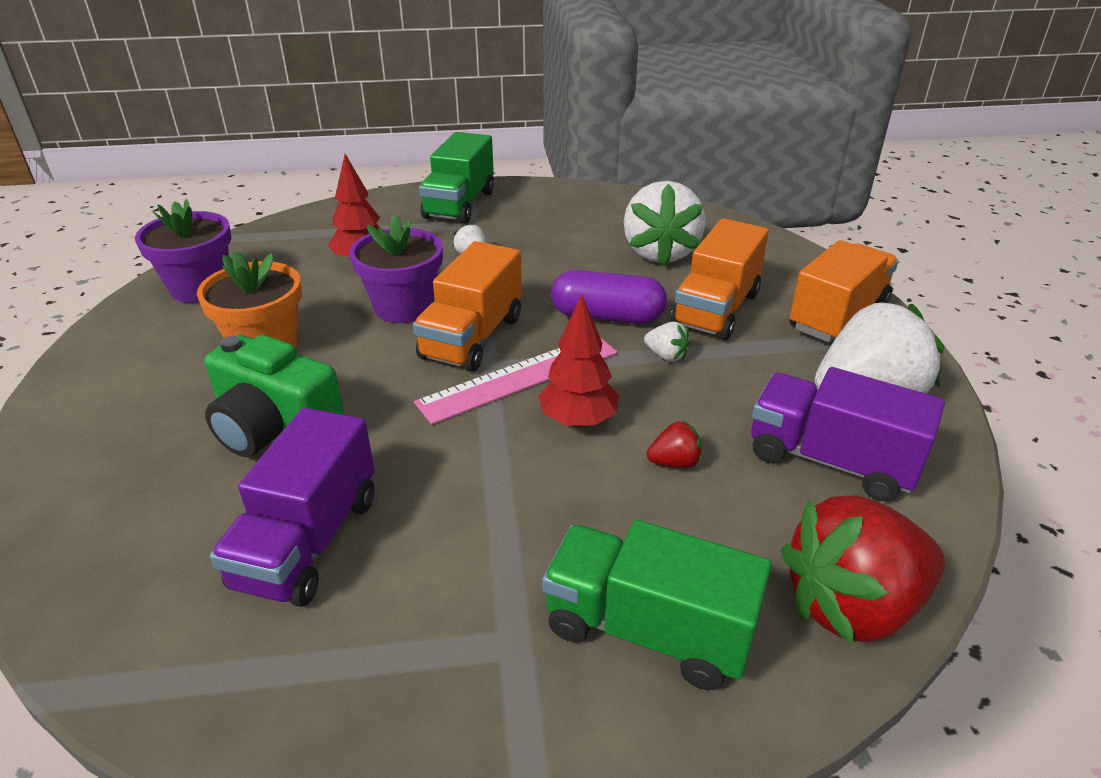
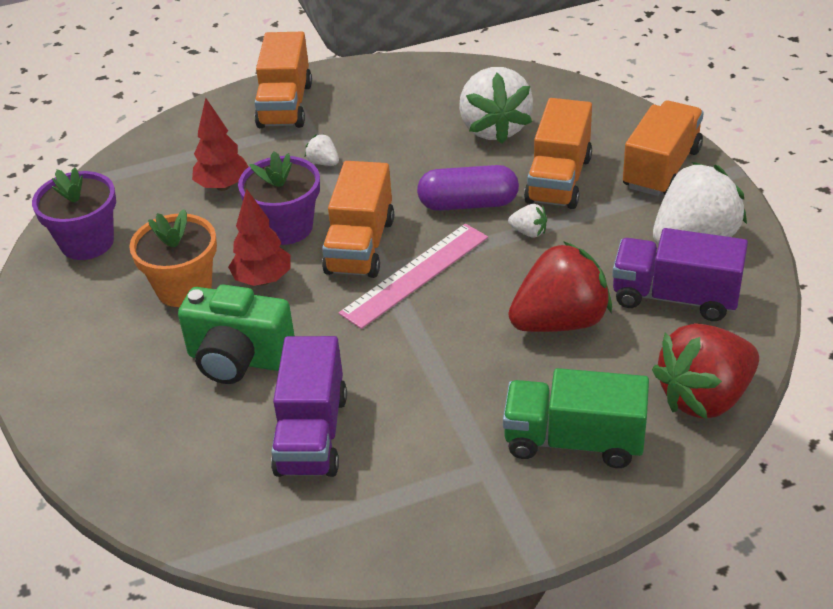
camera: 10 degrees left, 5 degrees up
(459, 205) = (285, 105): green truck -> orange truck
(578, 421) = (476, 303): red tree -> red tree (263, 280)
(674, 462) = (560, 322): red strawberry -> red strawberry, size x2.40

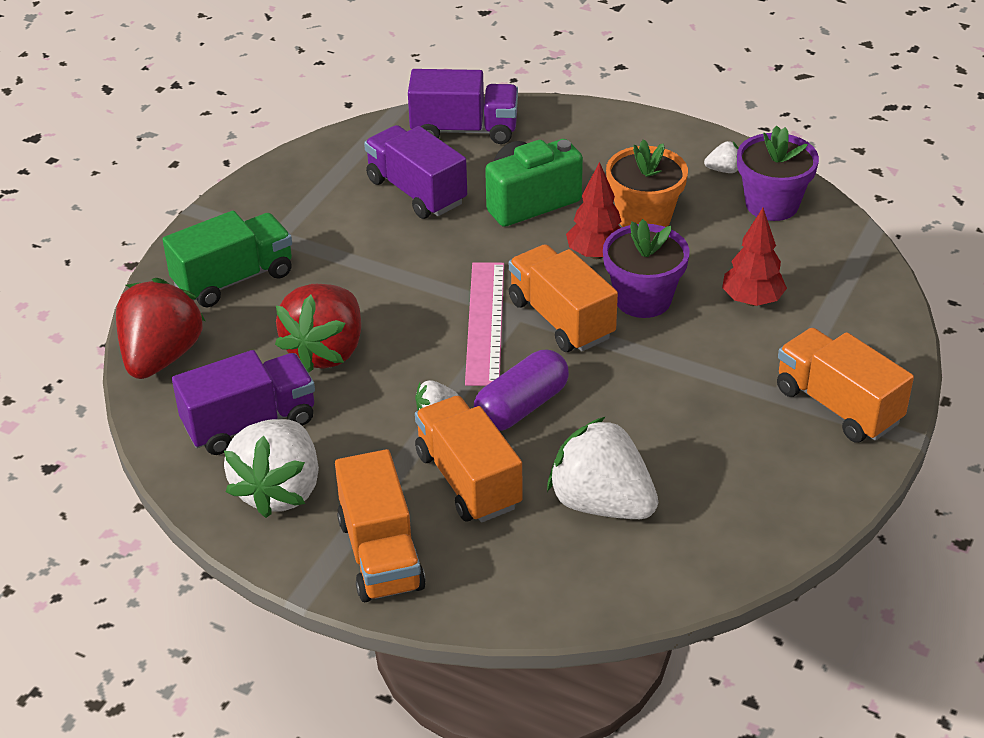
camera: 135 degrees right, 0 degrees up
(176, 482) = (464, 130): none -> purple truck
(323, 162) = (705, 370): white strawberry -> white strawberry (724, 170)

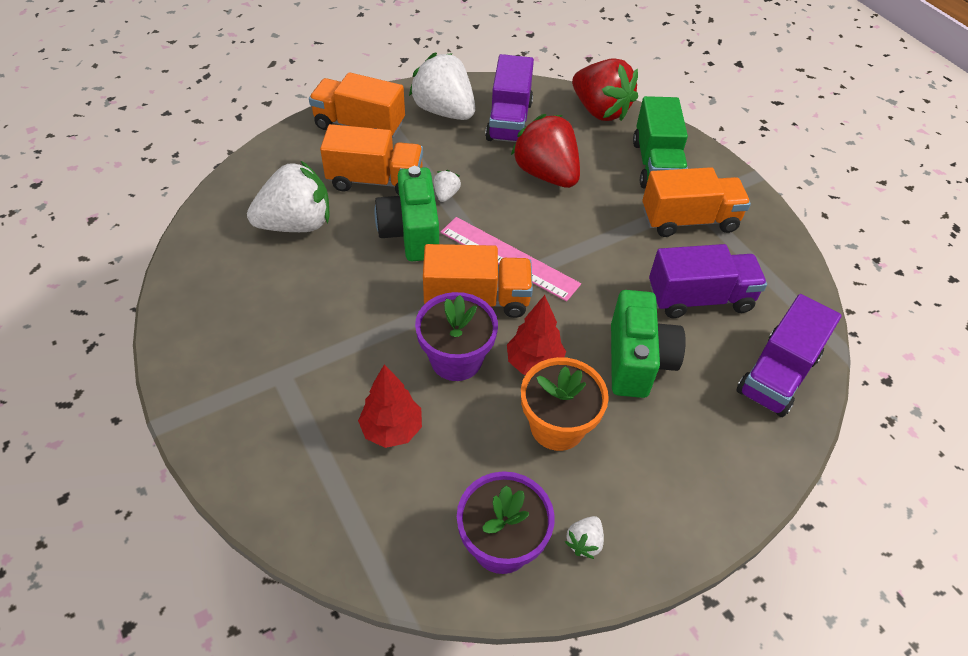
camera: 120 degrees right, 10 degrees up
(521, 406) = (411, 233): purple capsule -> green camera
(837, 406) = (237, 400): orange truck -> orange truck (689, 220)

